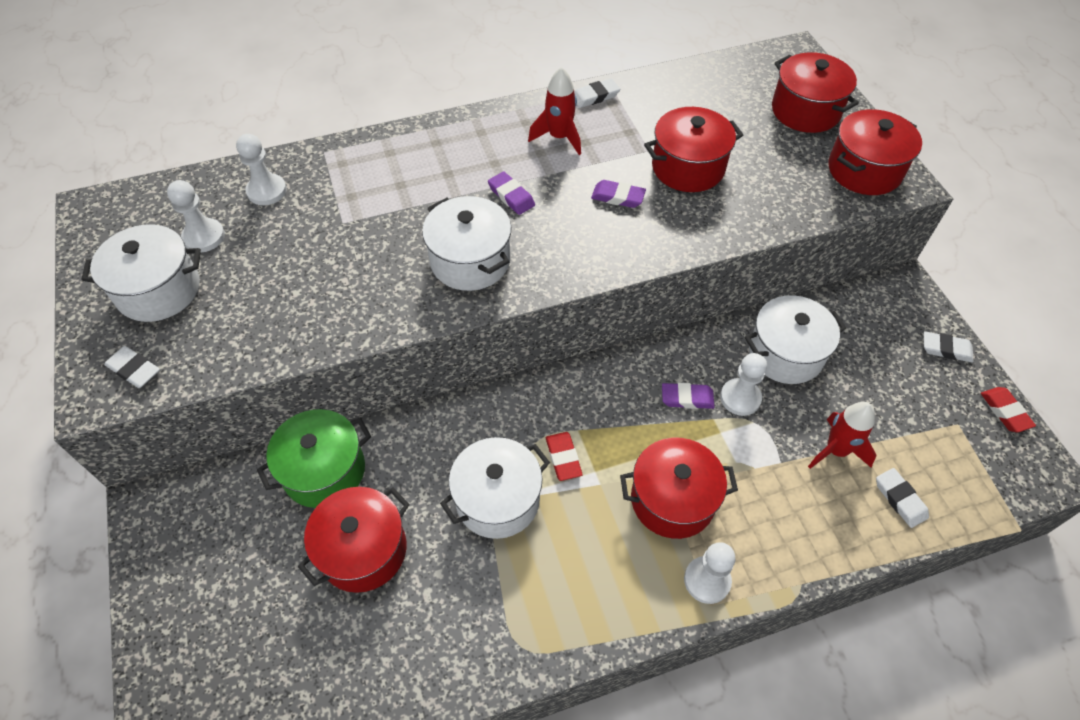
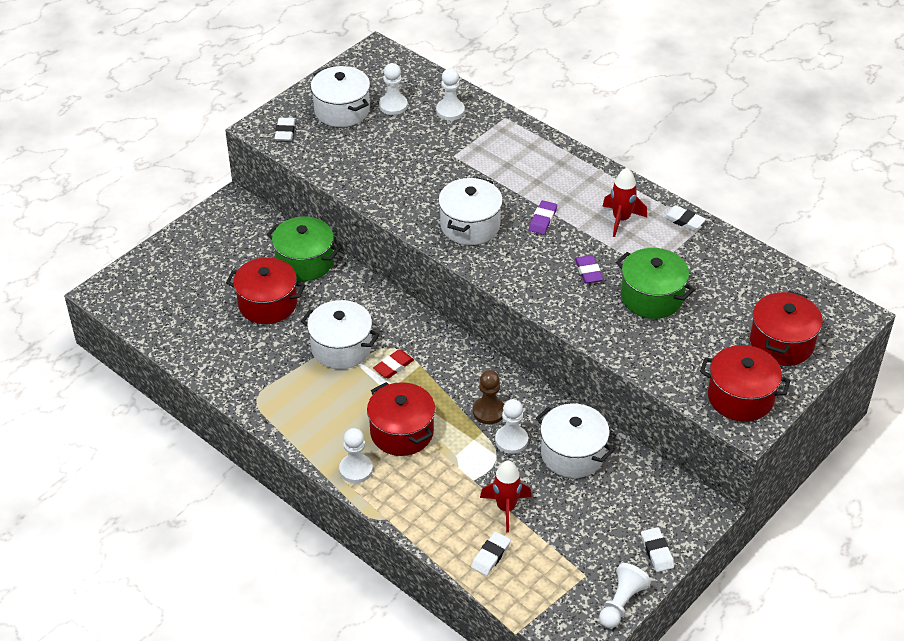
camera: 60 degrees right, 10 degrees down
(687, 398) = (488, 411): purple eraser -> brown pawn
(688, 167) = (652, 297): red pot -> green pot
(1005, 411) = (621, 603): red eraser -> white pawn

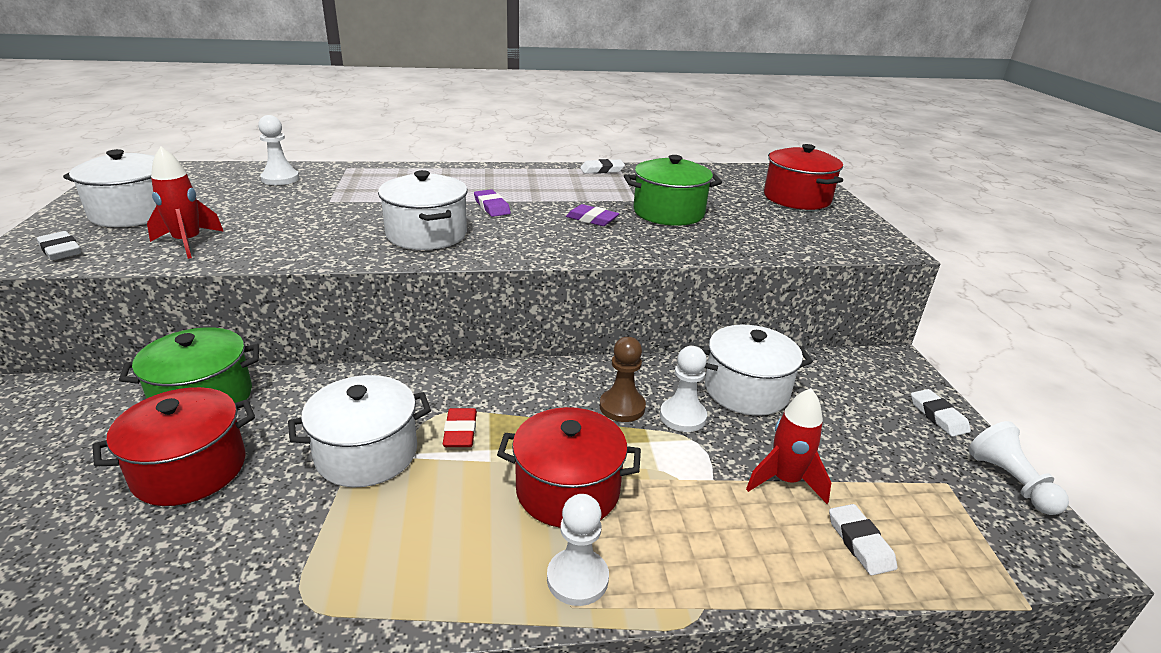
camera: 50 degrees left, 15 degrees down
(393, 106) = (203, 193): white pawn -> none
(621, 219) = (556, 184): red rocket -> red rocket (188, 243)
(657, 552) = (938, 416): white eraser -> white eraser turned 45 degrees clockwise
(740, 397) = (847, 235): red pot -> none

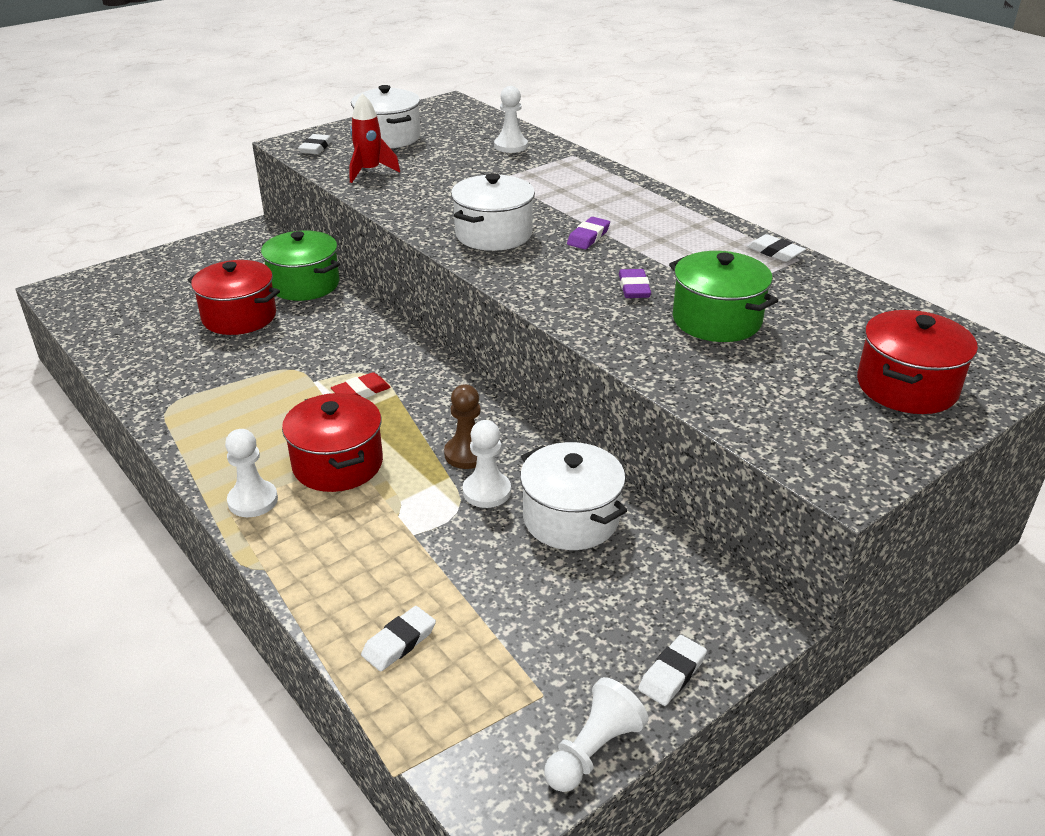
camera: 60 degrees right, 5 degrees up
(366, 453) = (304, 366): white pot -> none
(785, 480) = (448, 577): red rocket -> none

